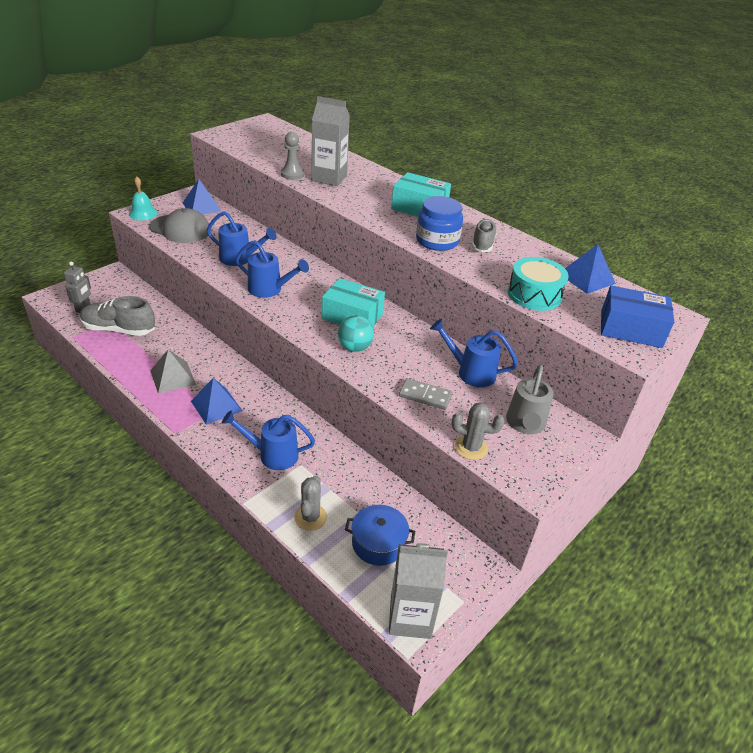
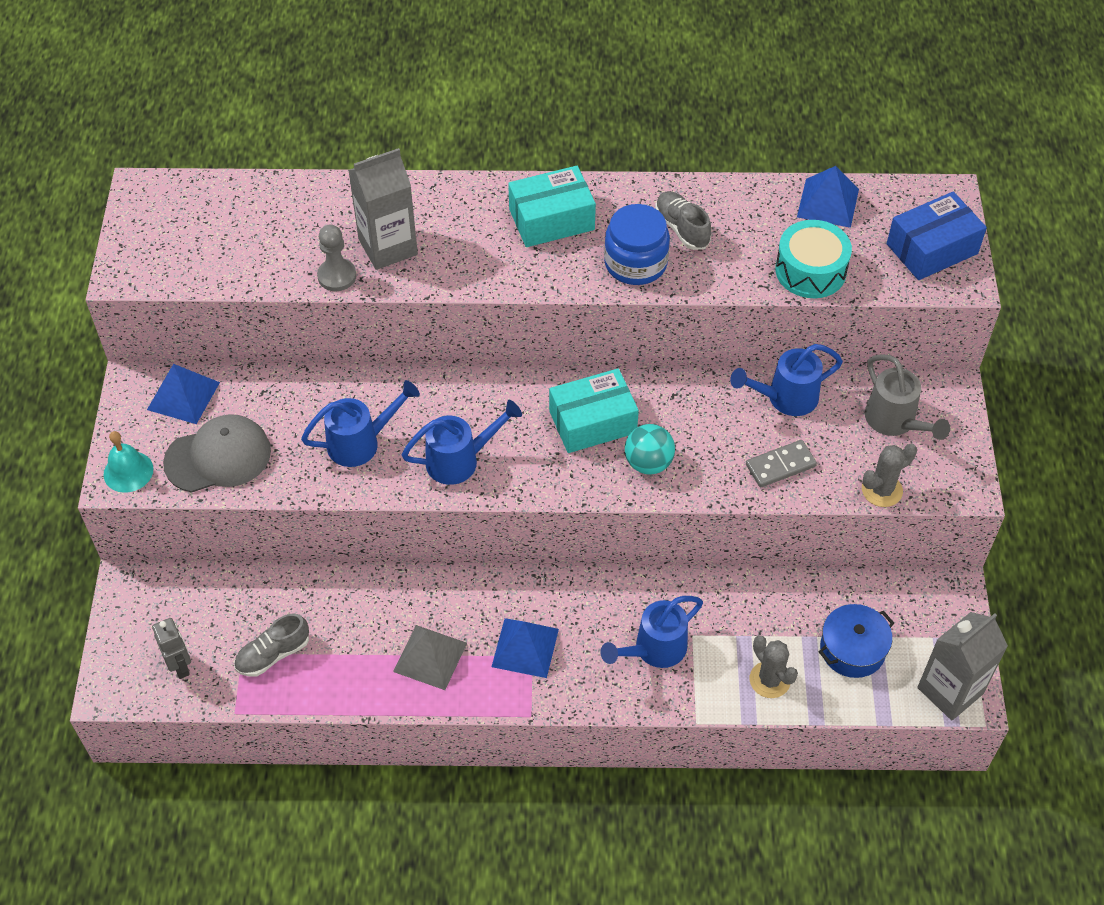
camera: 40 degrees left, 15 degrees up
(119, 329) = (273, 654): grey shoe -> grey shoe, size x0.65

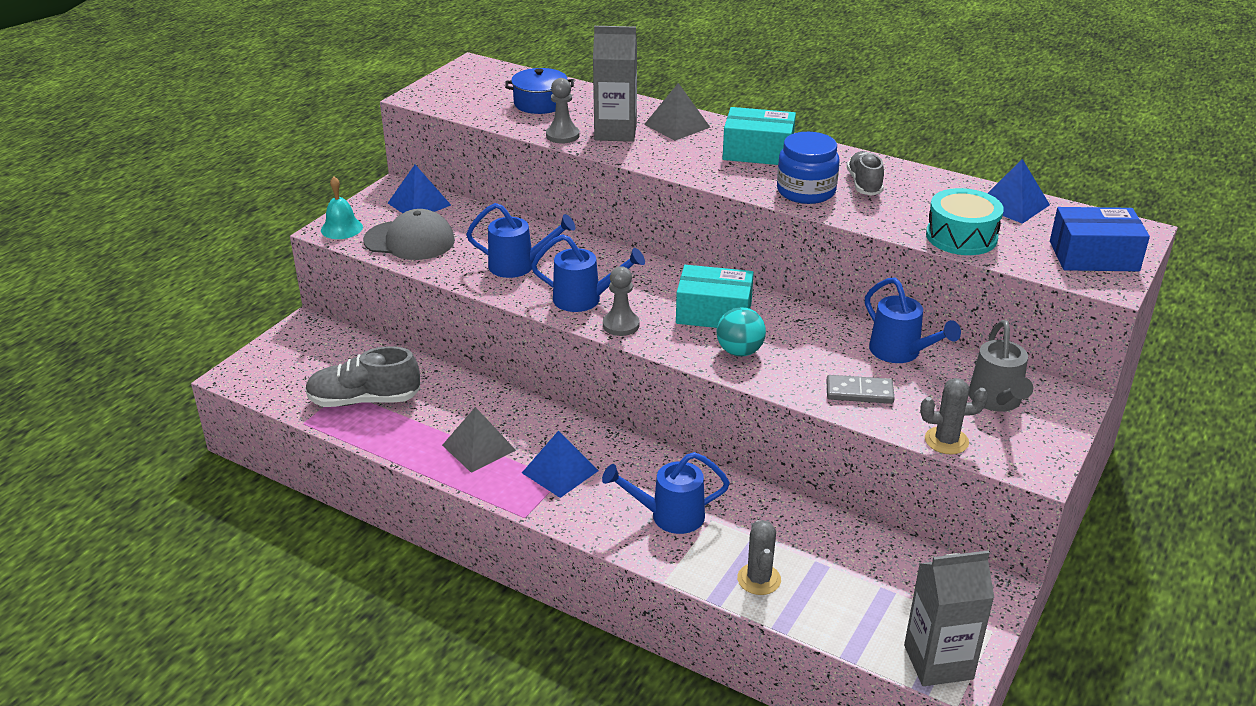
camera: 30 degrees right, 20 degrees down
(180, 666) = (294, 381): grey robot -> none
(273, 654) = (364, 400): grey shoe -> grey shoe, size x1.53
(443, 209) = (677, 126): none -> grey pyramid
(518, 479) = (621, 325): none -> grey pawn
(785, 398) = (900, 353): blue watering can -> blue watering can turned 135 degrees counterclockwise
(852, 649) = (858, 590): blue pot -> blue pot (540, 103)

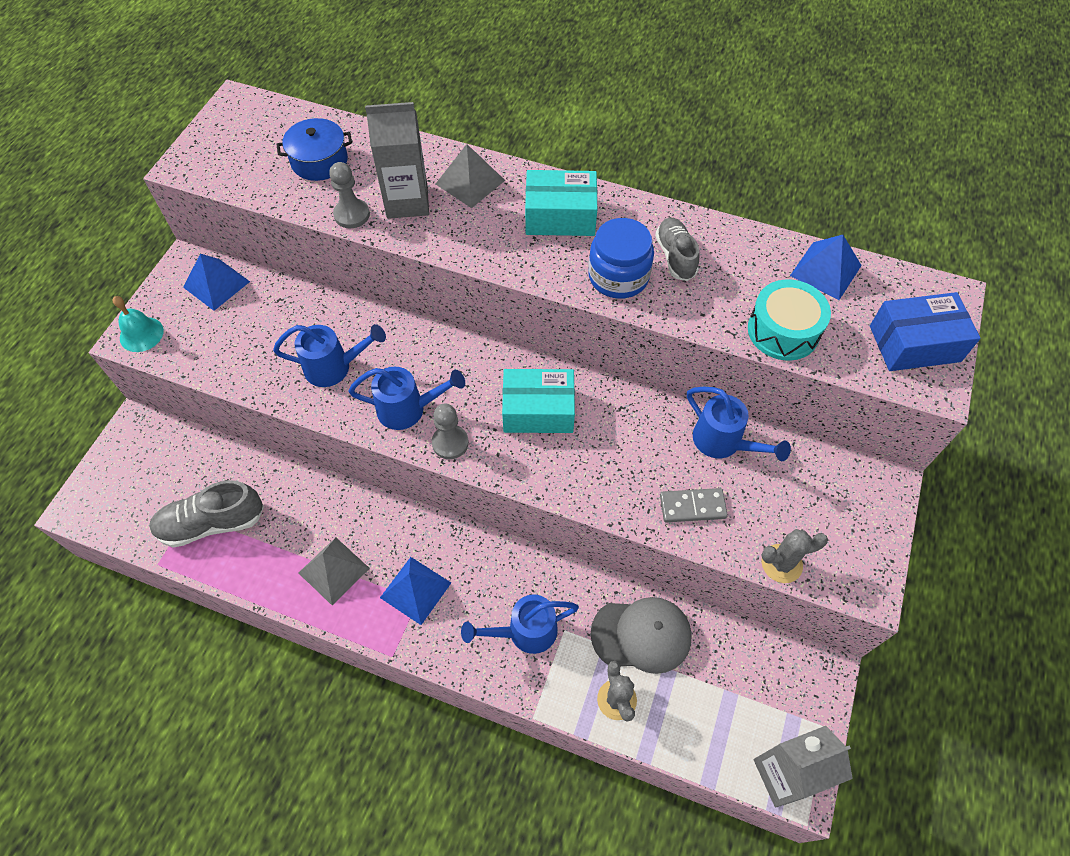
camera: 10 degrees left, 25 degrees up
(410, 240) = (216, 343): grey cap -> grey cap (641, 635)
(739, 351) = (571, 464): turquoise ball -> none
(996, 401) = (820, 498): grey watering can -> none

